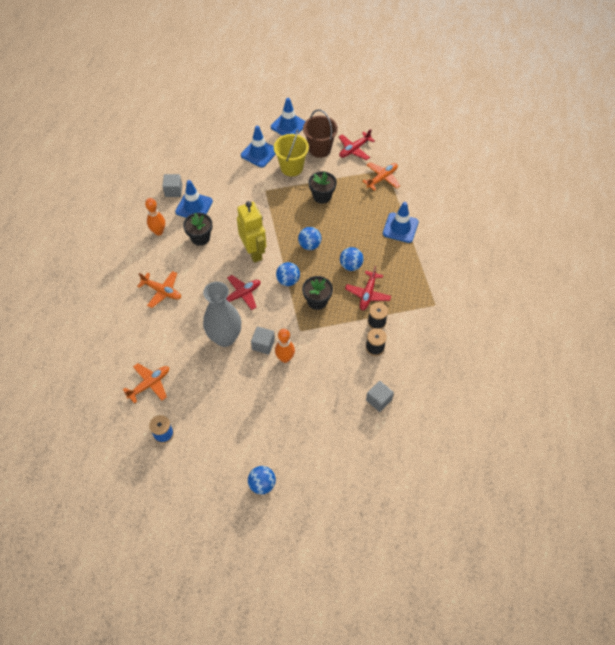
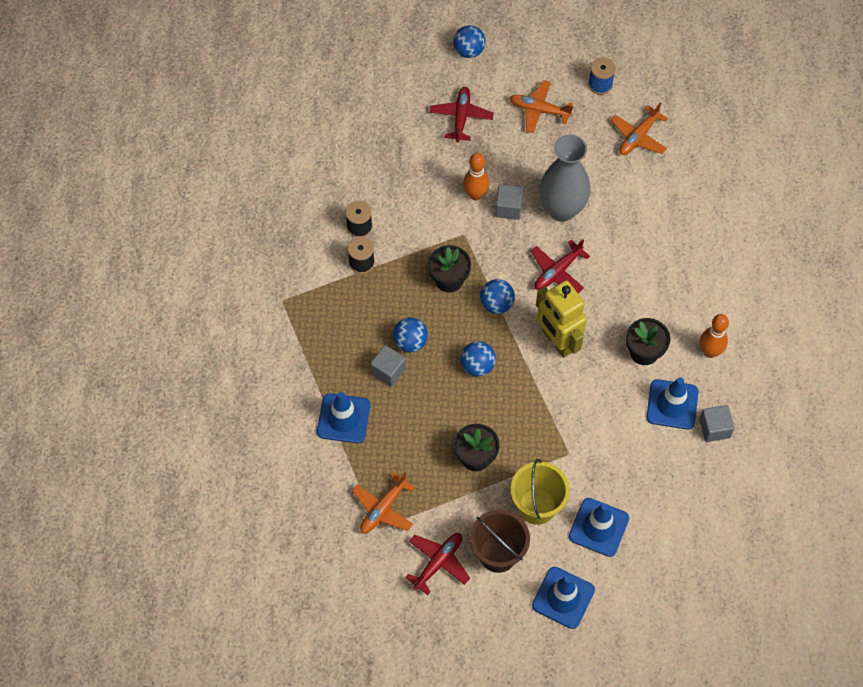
camera: 170 degrees right, 5 degrees up
(162, 291) = (669, 260): orange plane -> orange plane (539, 110)
(367, 294) = (379, 301): red plane -> red plane (461, 117)
(378, 400) = (346, 162): grey cube -> grey cube (388, 371)

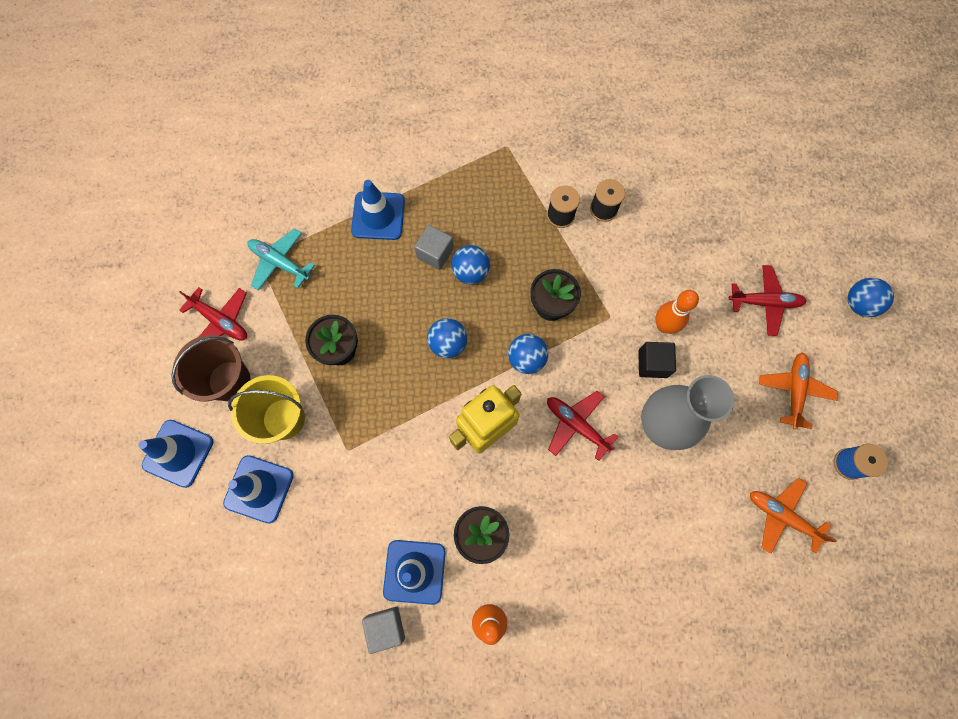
camera: 85 degrees right, 10 degrees up
(383, 509) = (280, 262): orange plane -> turquoise plane
(508, 208) = (652, 363): grey cube -> black cube

